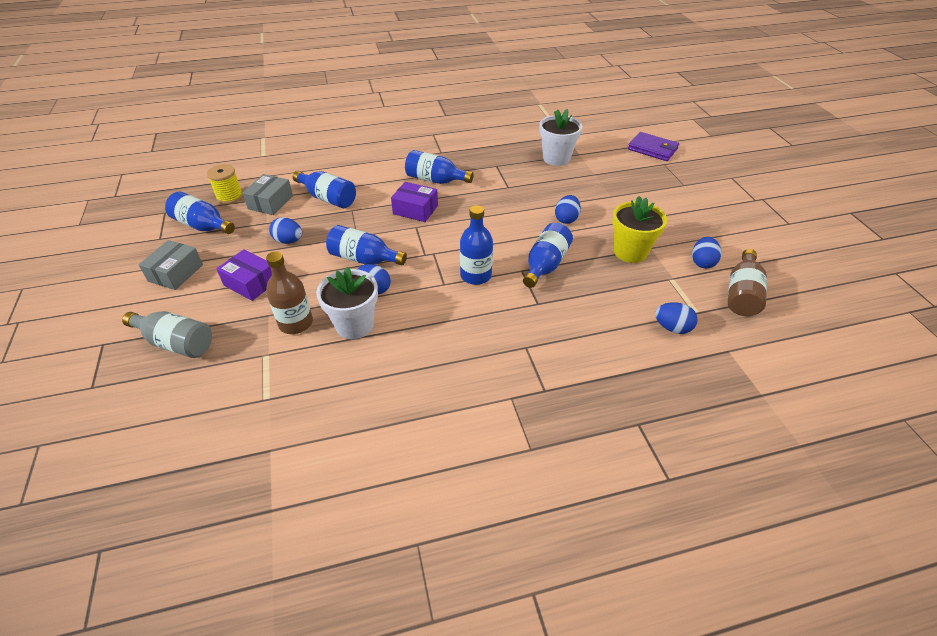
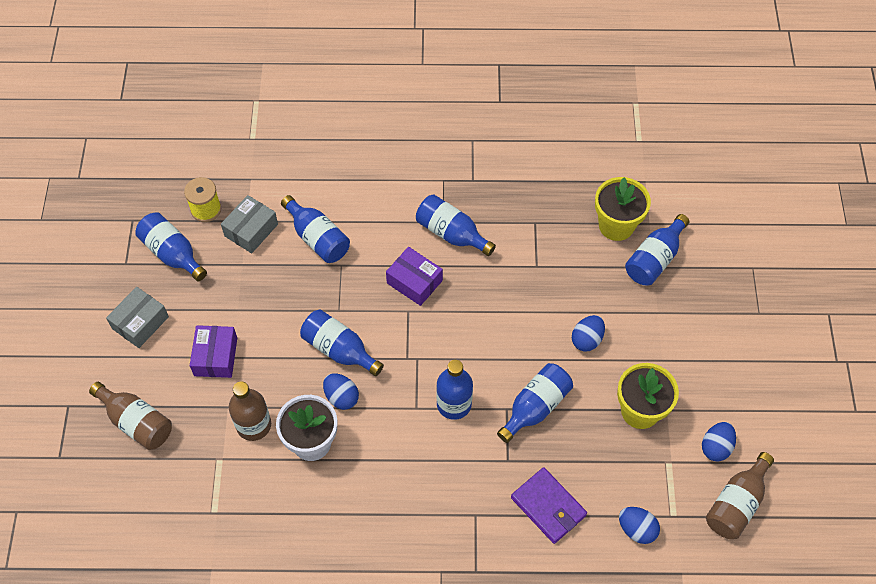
camera: 15 degrees right, 15 degrees up
(176, 343) = (136, 422): grey bottle -> brown bottle
(251, 283) = (215, 356): purple box -> purple box turned 45 degrees clockwise
(288, 241) = (263, 301): blue egg -> none
(556, 158) = (616, 225): white flower pot -> yellow flower pot
(593, 170) = (654, 259): none -> blue bottle
(652, 149) = (751, 235): purple wallet -> purple wallet (548, 507)

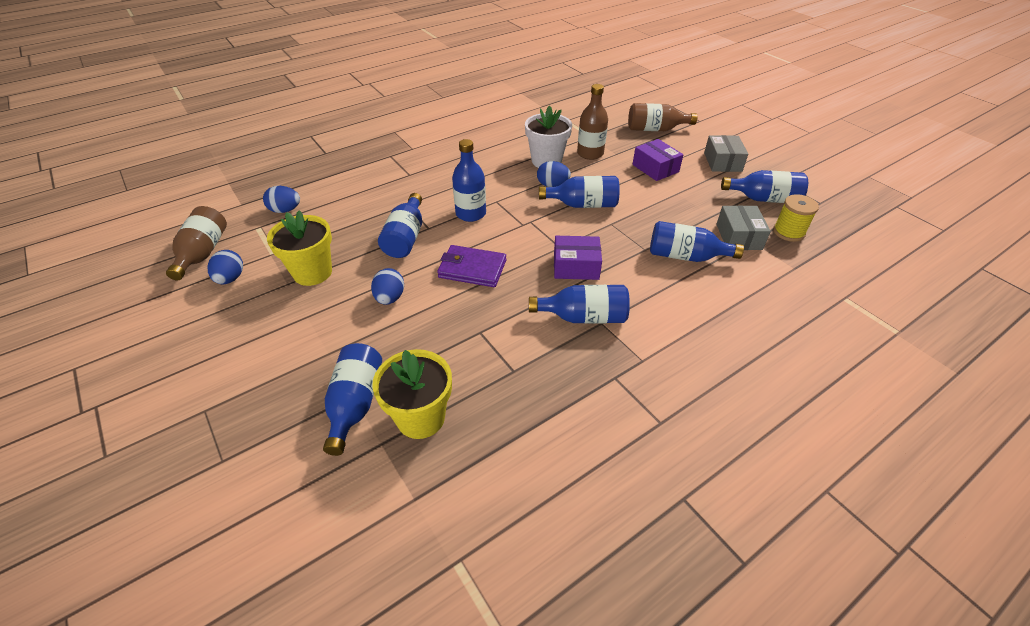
camera: 145 degrees right, 15 degrees down
(548, 507) = (360, 196): purple wallet -> purple wallet (472, 269)

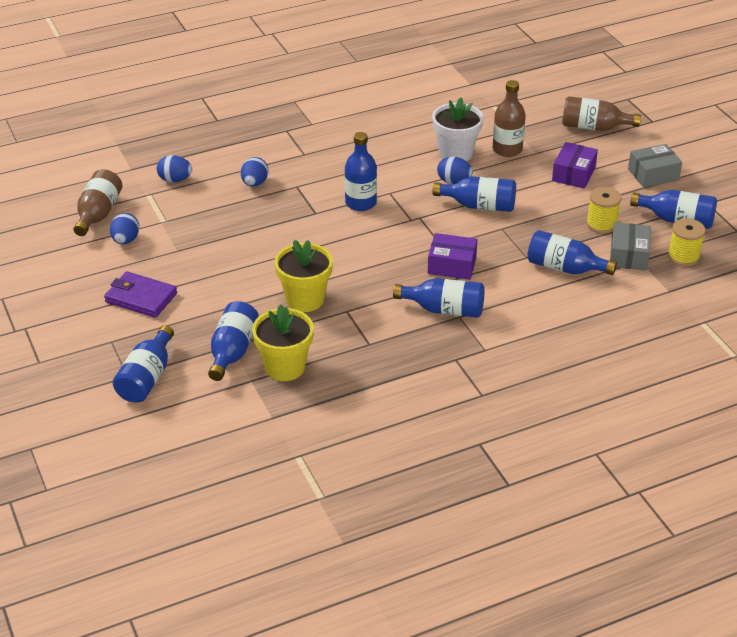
camera: 10 degrees right, 5 degrees down
(312, 272) = (200, 243): yellow flower pot -> yellow flower pot (305, 299)
(390, 298) = (270, 273): blue egg -> blue egg (255, 183)
(406, 238) = (292, 220): blue bottle -> blue bottle (147, 378)
(472, 269) = (351, 256): purple wallet -> purple wallet (141, 297)
(655, 168) = (573, 174): purple box -> purple box turned 45 degrees clockwise
(700, 210) = (601, 224): none -> yellow spool
(722, 162) = (653, 174): grey box -> grey box turned 60 degrees clockwise

